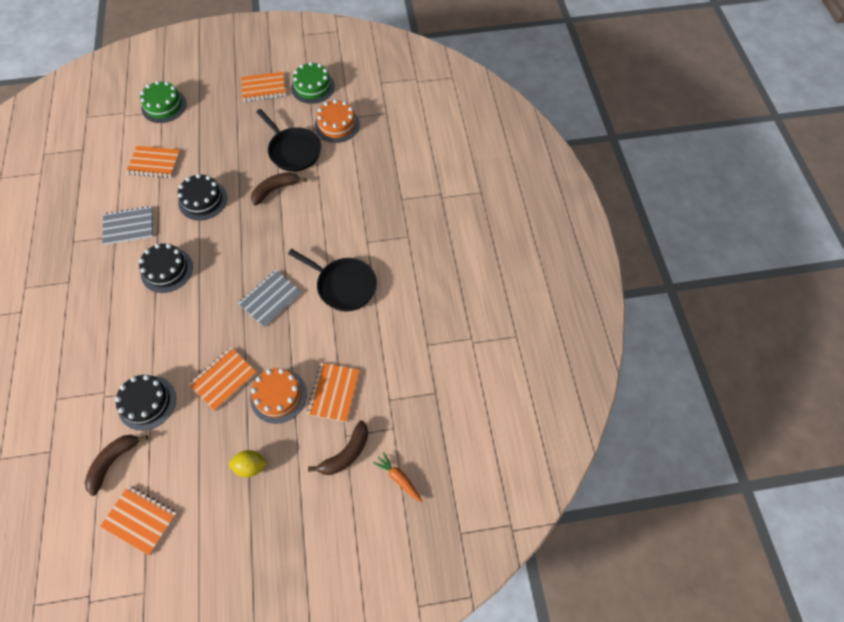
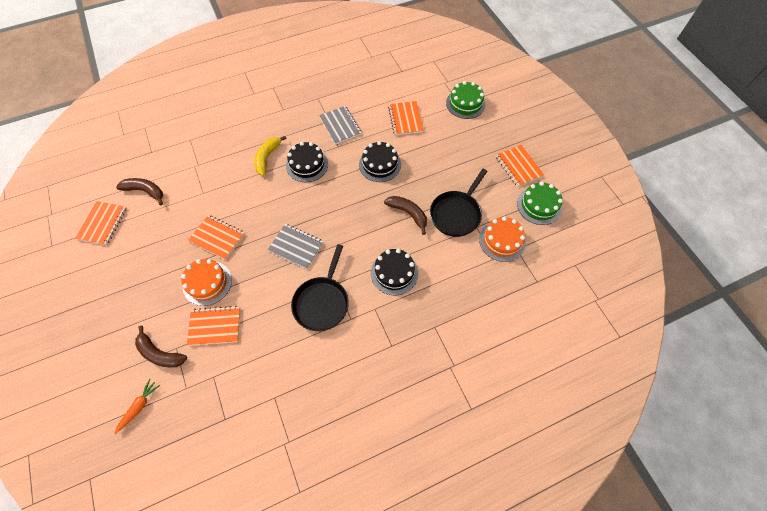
camera: 75 degrees right, 0 degrees up
(135, 310) = (267, 158): none -> yellow banana
(147, 402) = (192, 194): black cake -> black cake (394, 273)
(251, 466) = (145, 282): yellow lemon -> none

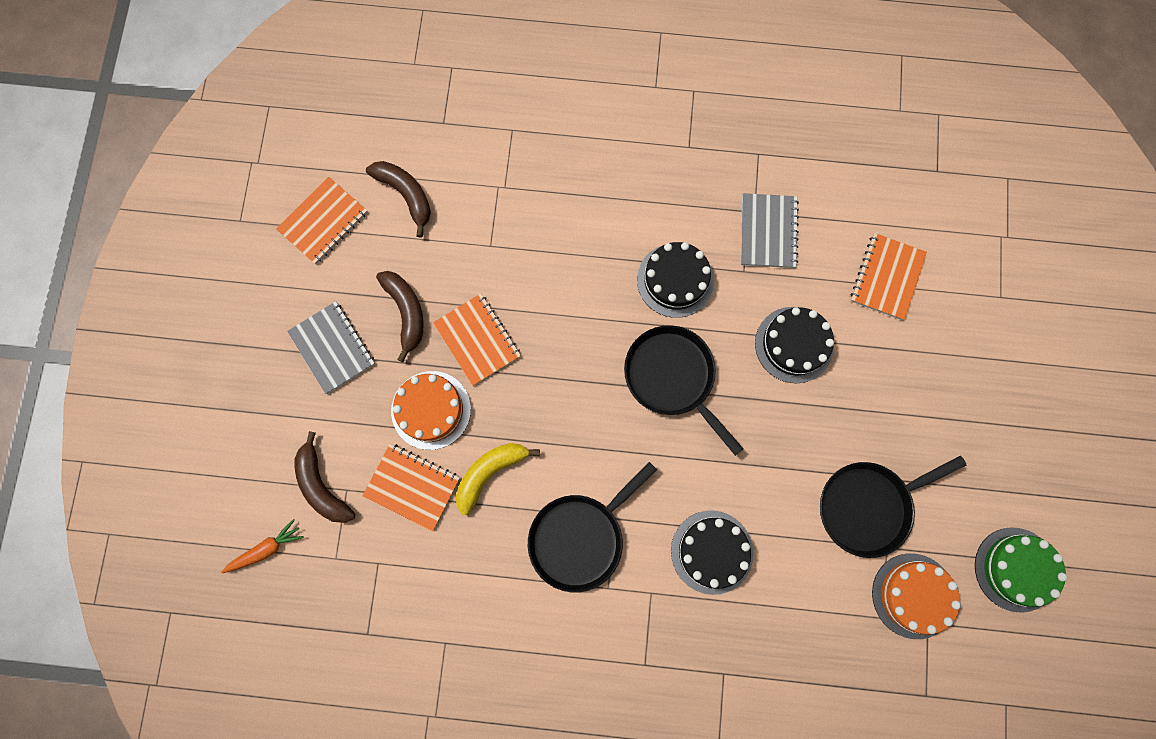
camera: 30 degrees right, 15 degrees up
(267, 158) = (618, 232): yellow banana -> yellow banana (490, 473)
(296, 247) = (586, 422): grey notebook -> grey notebook (332, 348)
(329, 206) = (672, 377): none -> black pan
(408, 213) = (790, 462): brown banana -> brown banana (406, 312)
(465, 103) = (1012, 301): green cake -> none
(518, 166) = (1028, 478): orange notebook -> none

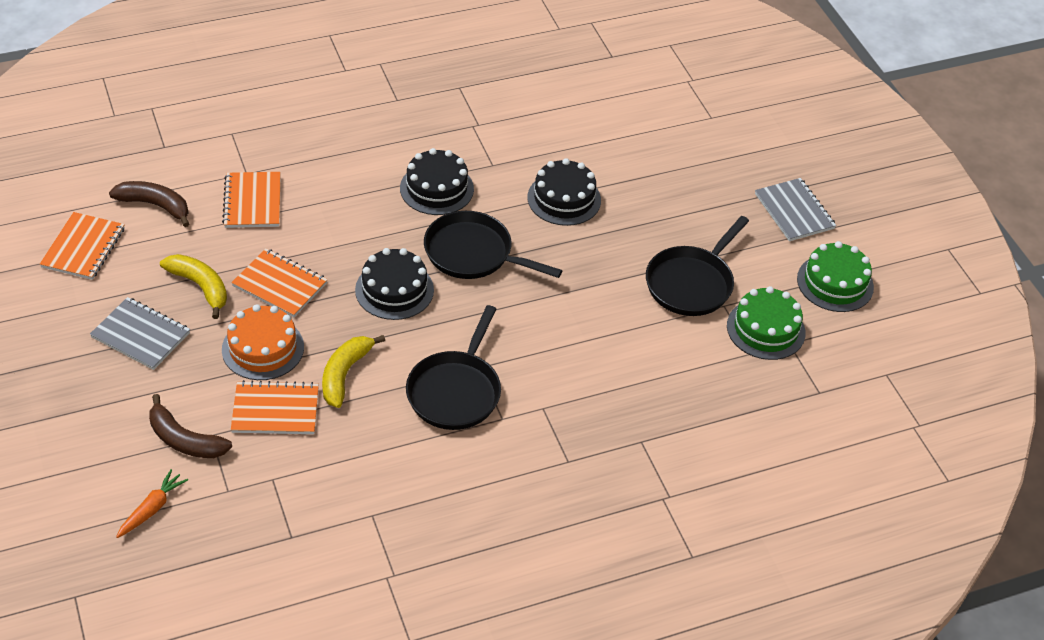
camera: 30 degrees left, 30 degrees down
(406, 312) = (200, 287): brown banana -> yellow banana
(711, 552) = (579, 360): black cake -> black cake (394, 290)
(768, 232) = (497, 134): grey notebook -> grey notebook (794, 211)
(887, 277) = (613, 133): orange notebook -> orange notebook (253, 202)
(913, 595) = (765, 329): orange cake -> green cake

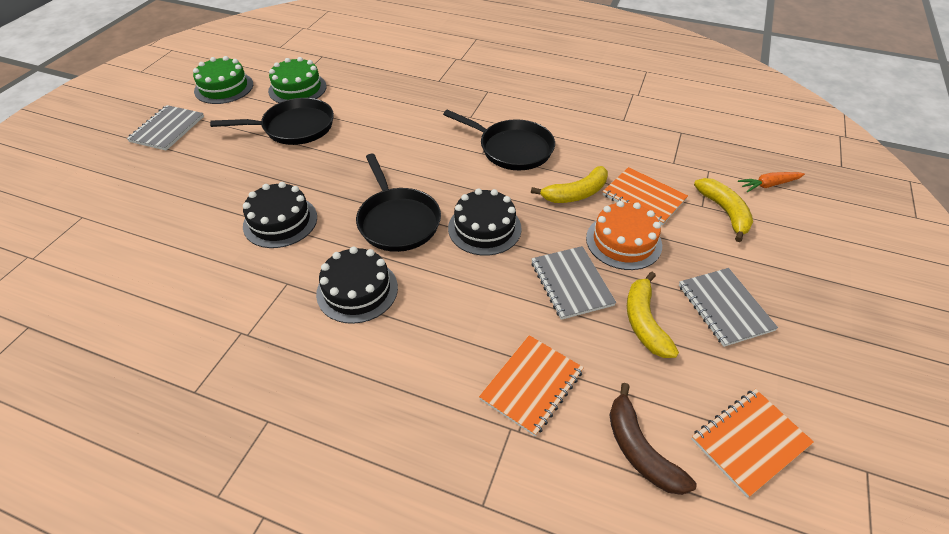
camera: 135 degrees left, 0 degrees up
(184, 440) = (724, 212): brown banana -> yellow banana
(280, 285) = (571, 283): orange notebook -> grey notebook
(455, 391) = (512, 149): black pan -> black pan turned 60 degrees clockwise

